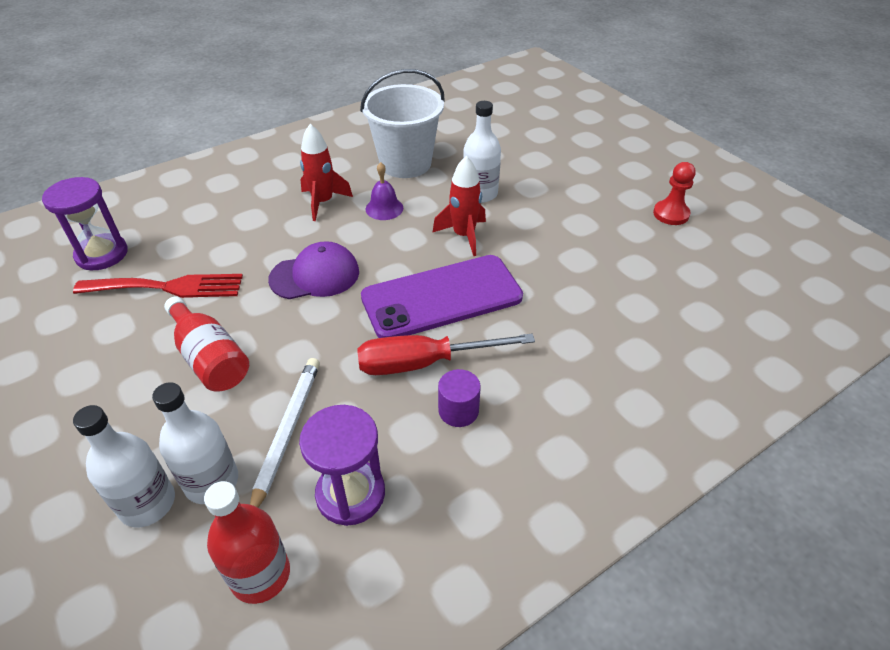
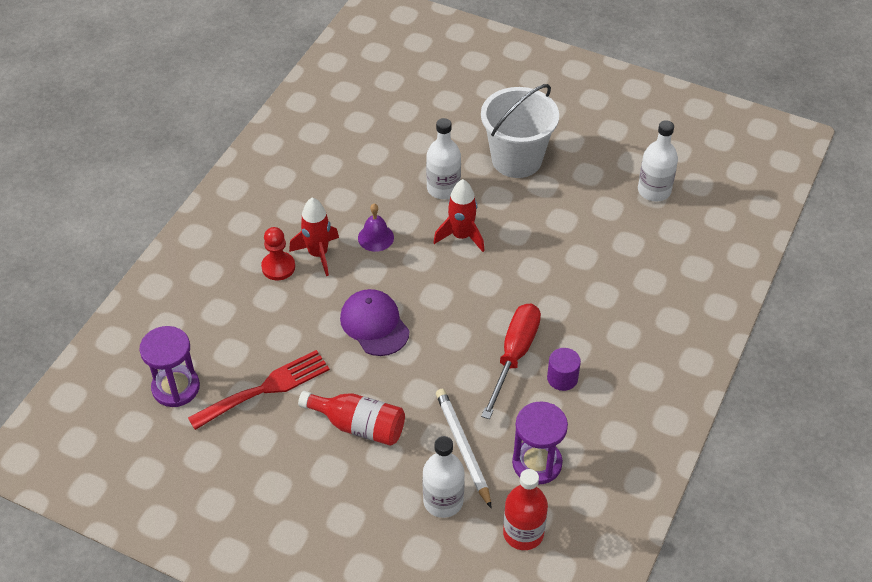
camera: 30 degrees left, 5 degrees up
(147, 503) = (415, 534): white bottle -> white bottle (654, 190)
(315, 275) = (374, 324): purple cap -> purple cap turned 75 degrees counterclockwise
(405, 163) = (355, 182): white bucket -> white bucket (516, 159)
(424, 363) = (514, 356): red screwdriver -> red screwdriver turned 150 degrees clockwise
(442, 297) = (486, 299): purple phone -> none
(671, 214) = (604, 146): red pawn -> red pawn (278, 267)

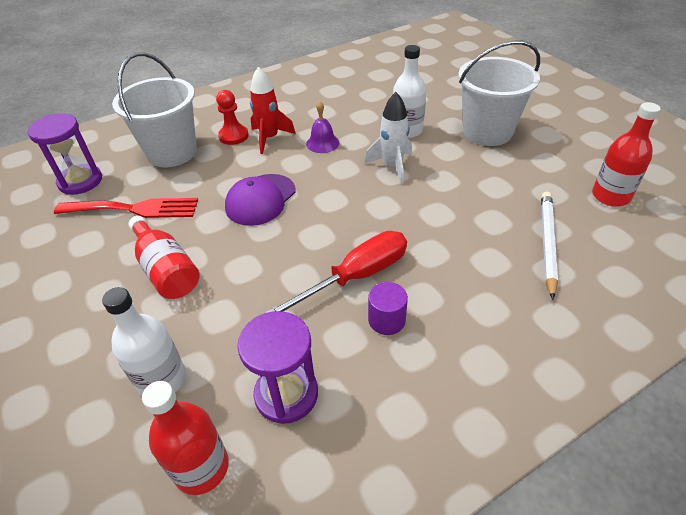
camera: 35 degrees right, 5 degrees down
(234, 314) = (172, 152): none -> white bucket
(374, 324) = (260, 200): purple cap -> purple cap turned 150 degrees counterclockwise
(461, 236) = (392, 166): red rocket -> white rocket
(462, 447) = (231, 336): white pencil -> white pencil (547, 243)
(654, 190) = (610, 196): white bottle -> red bottle

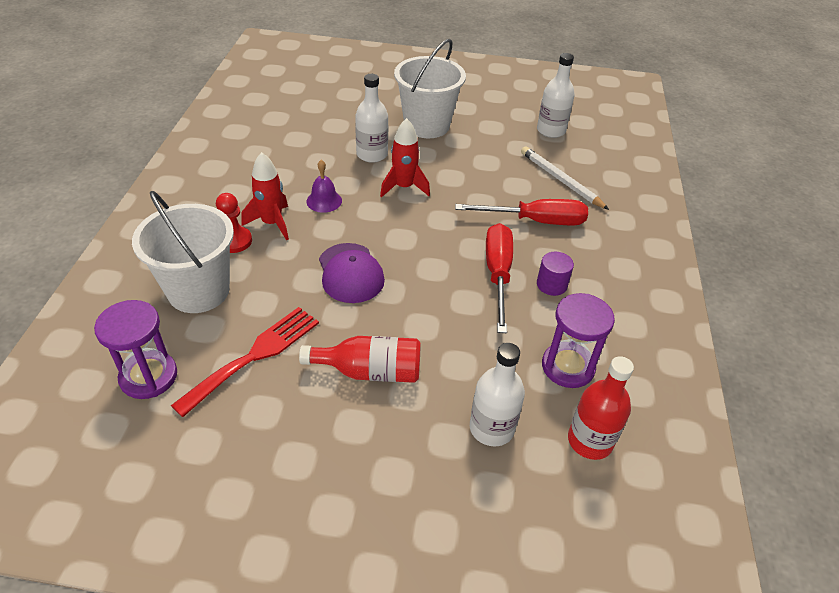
camera: 55 degrees left, 0 degrees up
(392, 166) = (404, 187): white rocket -> red rocket
(461, 260) = (535, 221): none -> red screwdriver
(610, 196) = (551, 130): red bottle -> white bottle

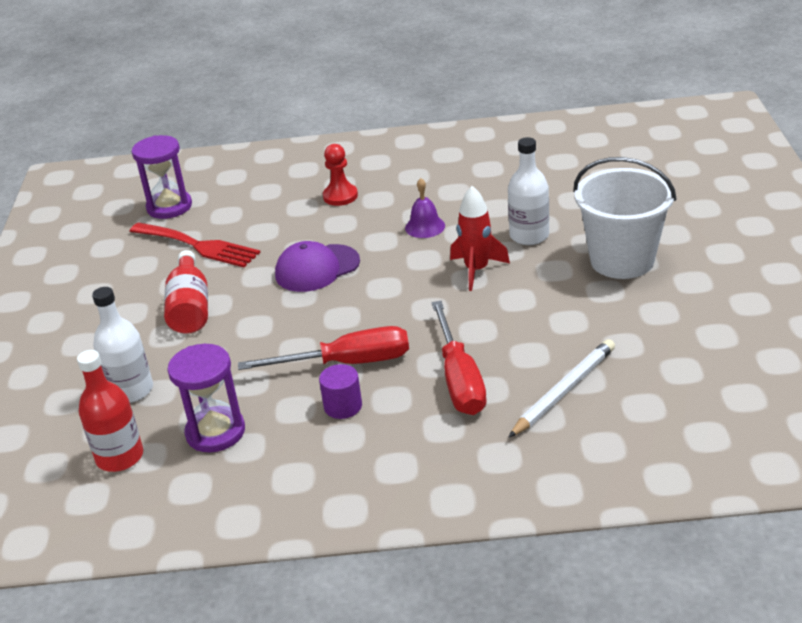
camera: 85 degrees right, 10 degrees down
(198, 291) = (269, 199): white bucket -> none
(272, 223) = (374, 208): red rocket -> none
(551, 130) = (690, 367): white bottle -> none

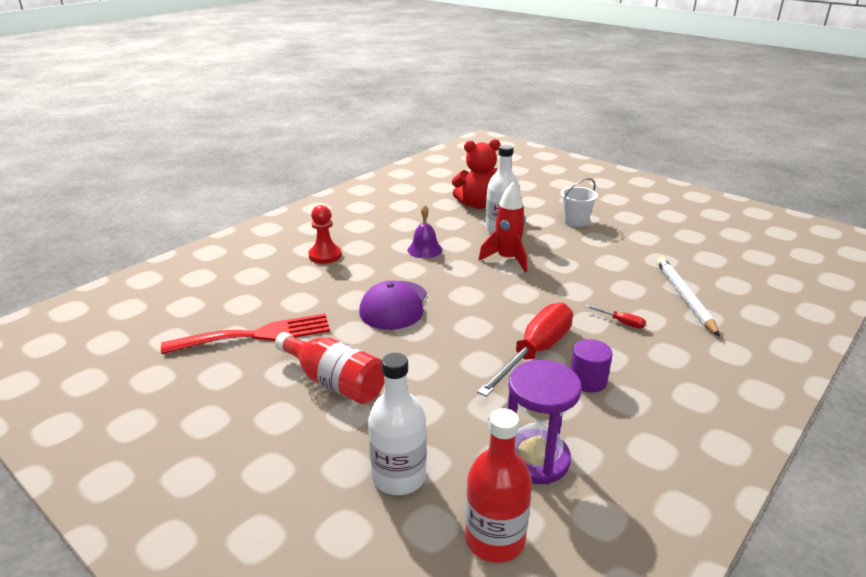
camera: 50 degrees left, 5 degrees down
(169, 207) = (171, 320): purple hourglass -> none
(459, 379) = (621, 322): red screwdriver -> red screwdriver, size x0.40
(558, 197) = (478, 205): none -> red teddy bear
(622, 260) = (575, 221): white bucket -> white bucket, size x0.51

